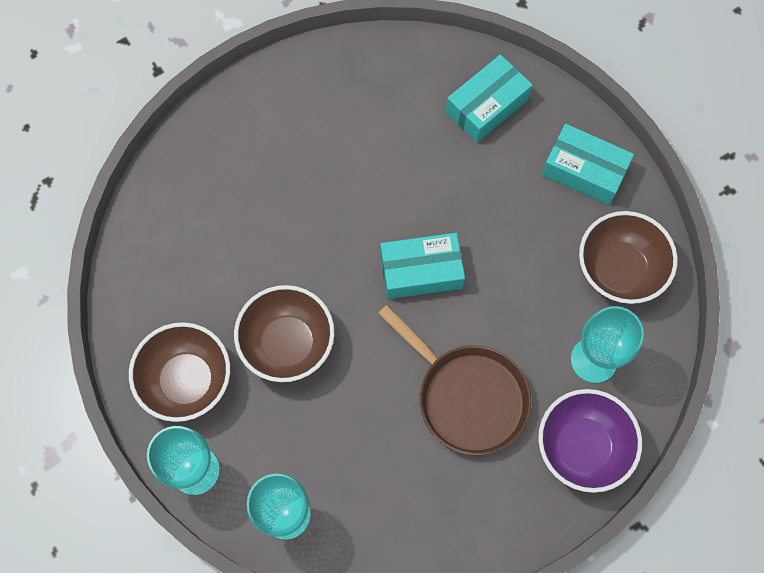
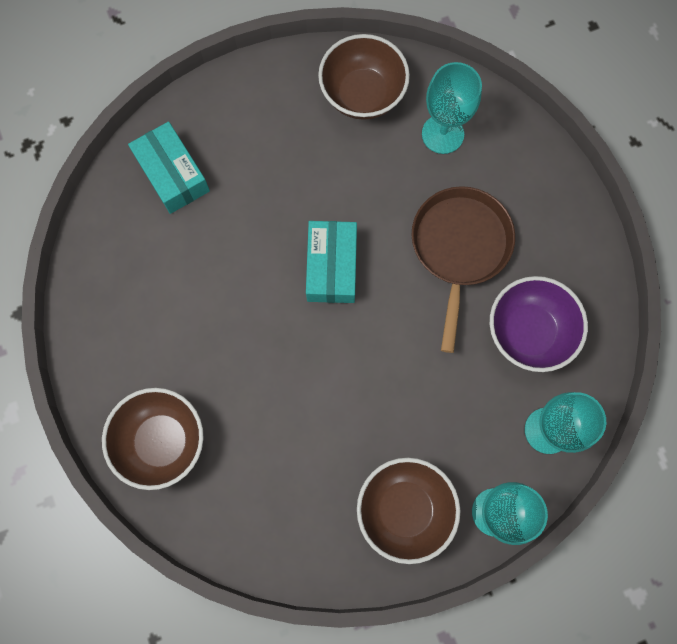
camera: 80 degrees left, 5 degrees up
(287, 344) = (383, 404): brown bowl -> brown bowl (162, 441)
(467, 396) = (459, 248): brown pan -> brown pan turned 45 degrees counterclockwise
(582, 447) = (519, 161): purple bowl -> purple bowl (528, 332)
(584, 171) = (260, 102): turquoise box -> none

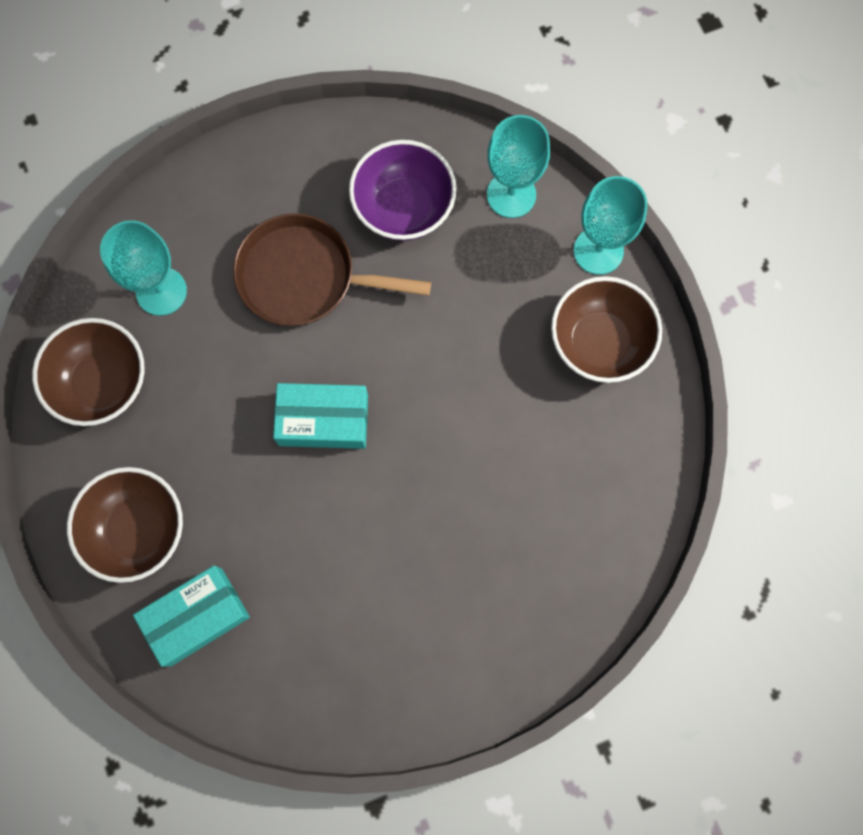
camera: 90 degrees left, 0 degrees up
(162, 441) = (531, 613): brown bowl -> brown bowl (138, 530)

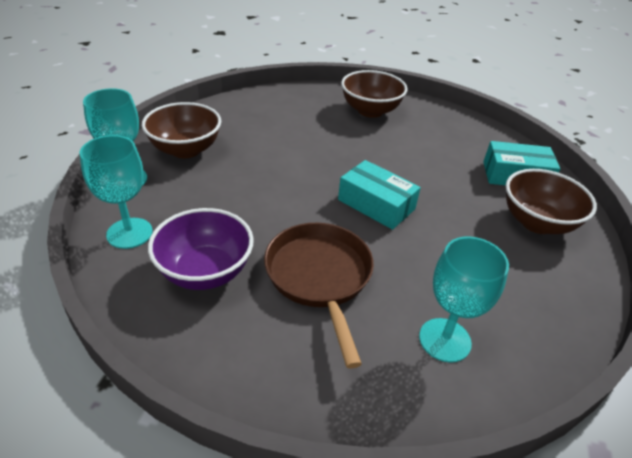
camera: 145 degrees left, 35 degrees down
(103, 383) = (530, 308): brown bowl -> brown bowl (370, 111)
(305, 277) = (320, 277): brown pan -> brown pan turned 150 degrees counterclockwise

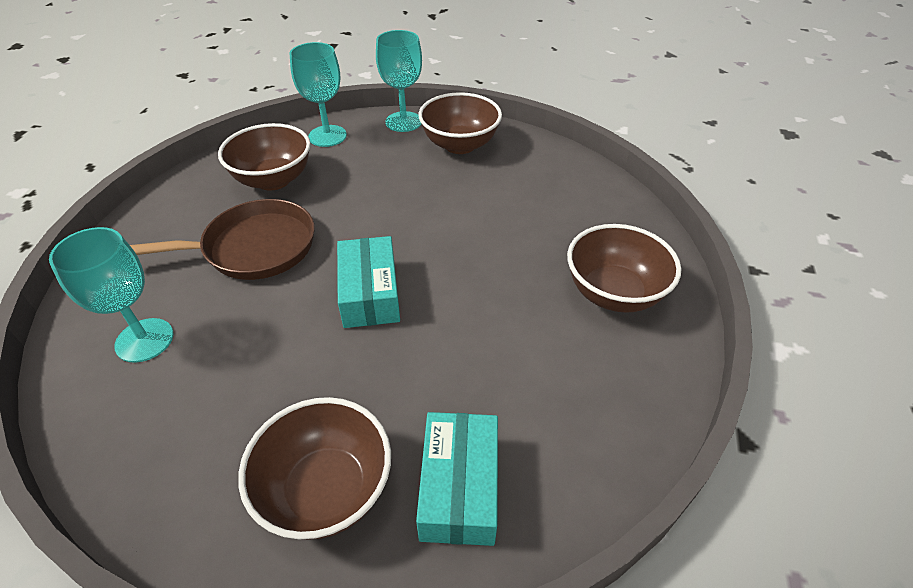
camera: 90 degrees right, 5 degrees up
(205, 272) = (273, 180): purple bowl -> brown bowl
(376, 204) = (370, 293): turquoise box -> turquoise box turned 45 degrees counterclockwise

